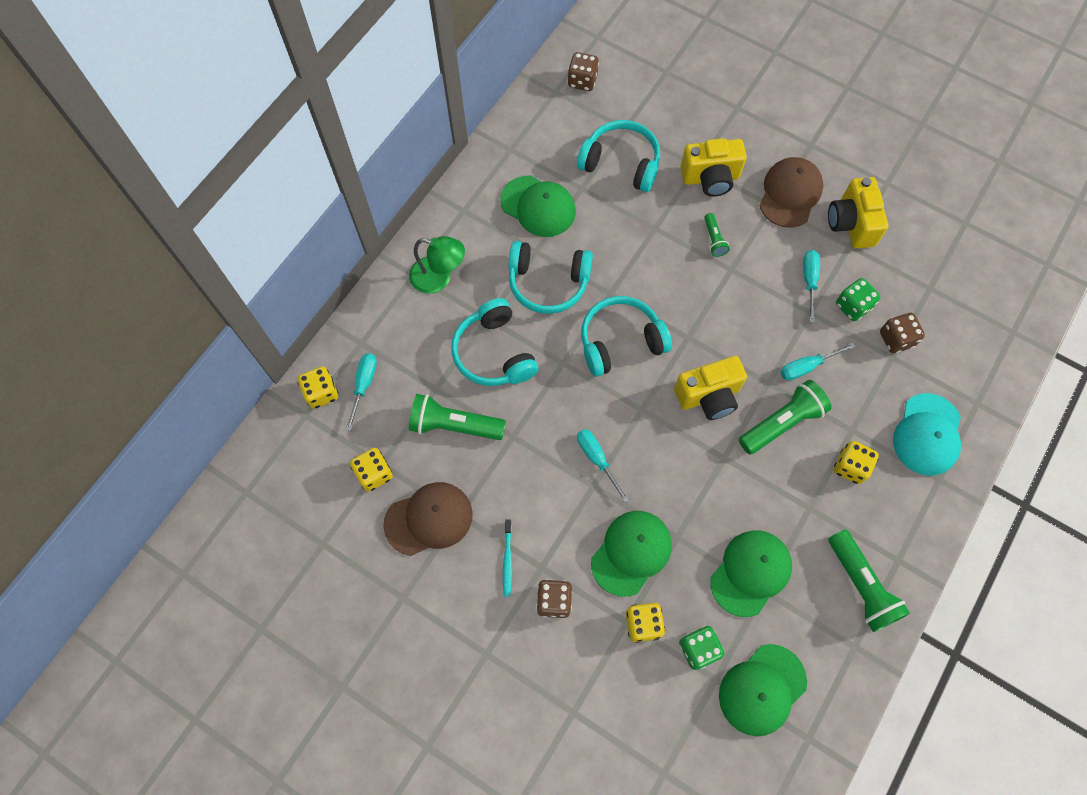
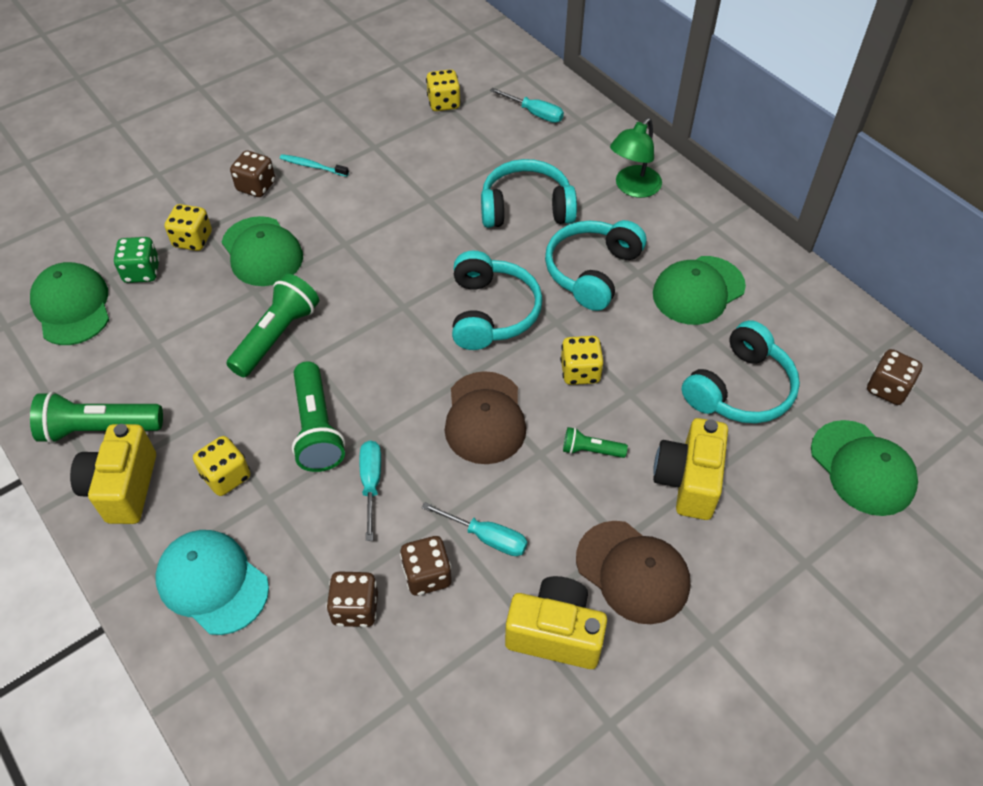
camera: 110 degrees right, 15 degrees down
(321, 393) = (540, 87): yellow dice -> yellow dice (580, 372)
(429, 519) = (381, 127): brown cap -> brown cap (485, 418)
(454, 425) = (463, 162): green flashlight -> green flashlight (277, 336)
(597, 459) = (369, 254): turquoise screwdriver -> none
(708, 396) = (386, 370): yellow camera -> yellow camera (123, 488)
(750, 572) = (180, 337): green cap -> green cap (862, 468)
(852, 306) = (427, 575): green dice -> brown dice

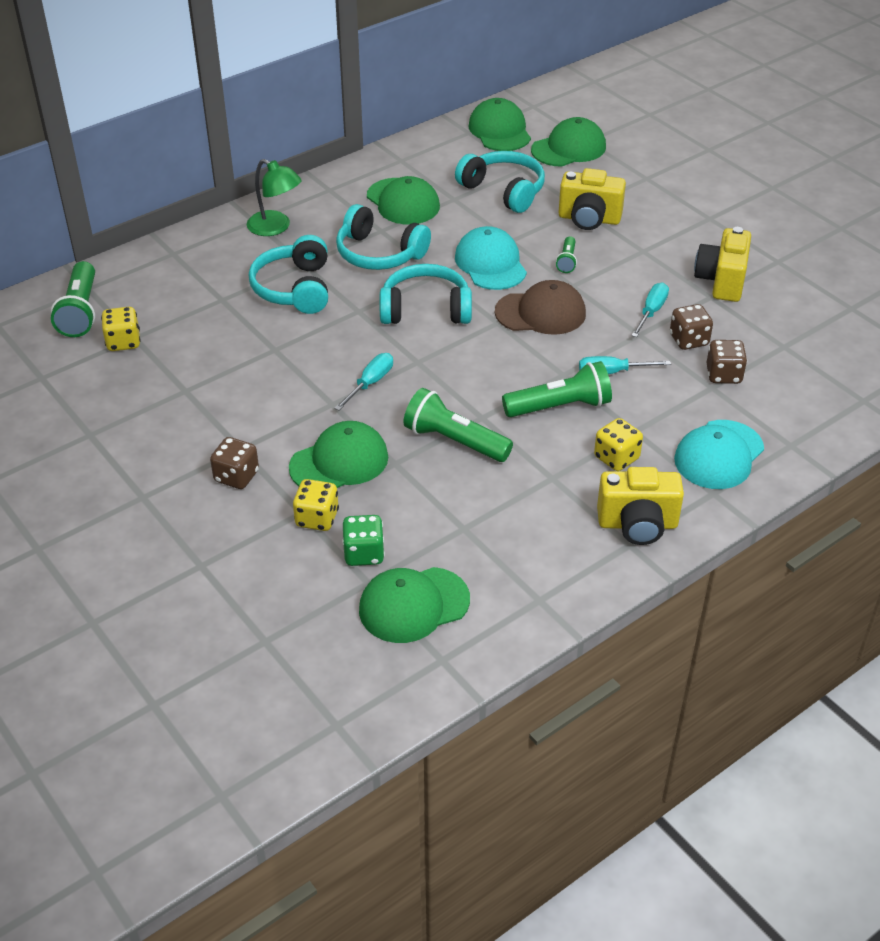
camera: 90 degrees left, 10 degrees down
(99, 429) = (574, 553): green flashlight -> green flashlight (80, 312)
(313, 166) = (210, 434): turquoise toothbrush -> none
(535, 113) = (156, 281): turquoise screwdriver -> turquoise screwdriver (370, 383)
(580, 372) = (490, 263): yellow dice -> turquoise cap
(633, 572) = (667, 247): brown cap -> none
(887, 388) = (499, 131): brown dice -> green cap

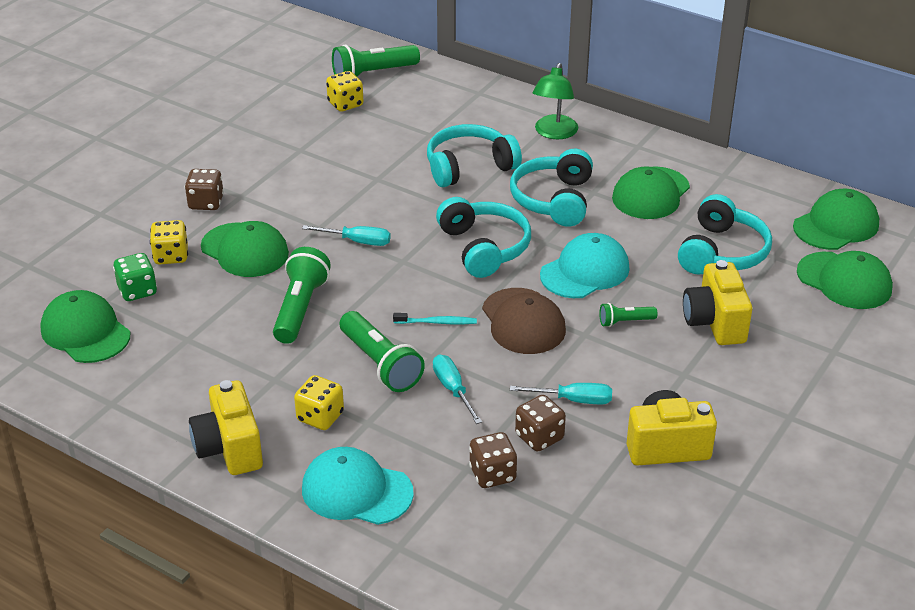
camera: 70 degrees right, 5 degrees down
(518, 361) = (436, 322): none -> turquoise toothbrush

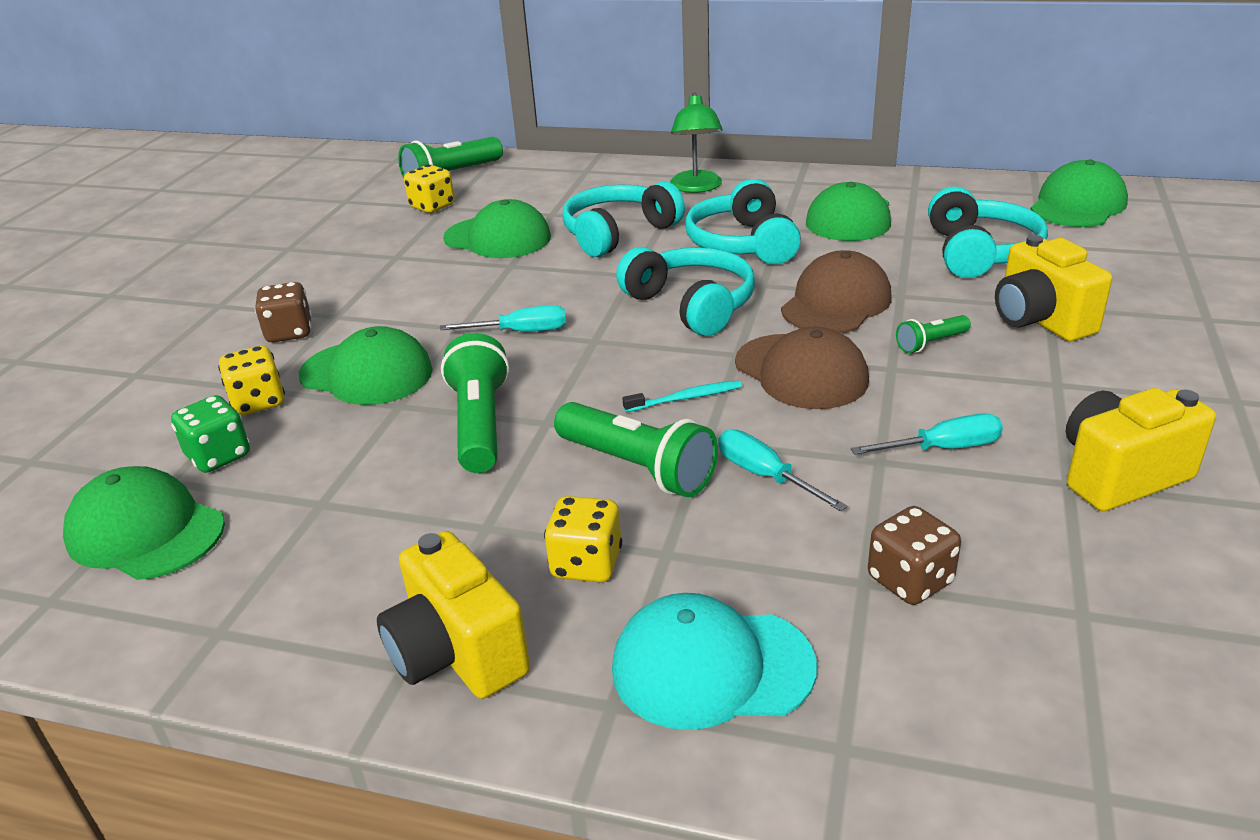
camera: 15 degrees left, 5 degrees down
(539, 437) = (936, 509): brown dice -> none
(585, 271) = (836, 303): turquoise cap -> brown cap
(844, 281) = (1142, 250): green cap -> green cap (497, 238)

